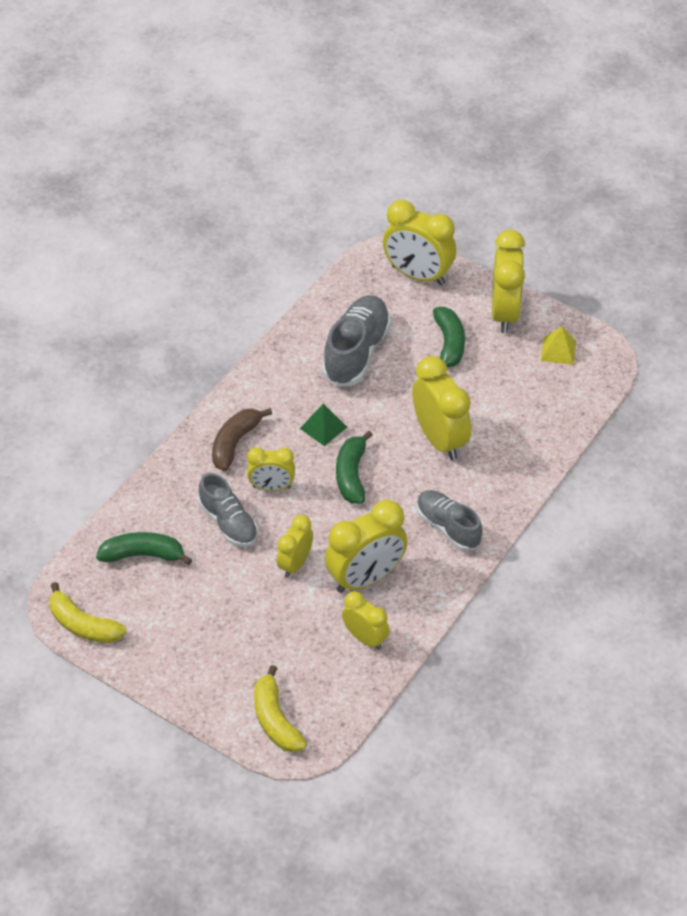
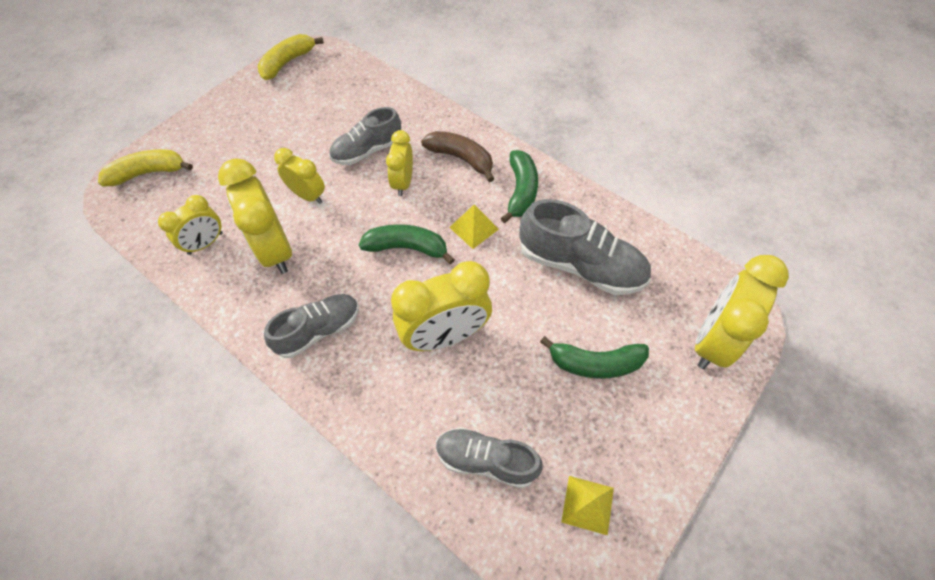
camera: 95 degrees right, 10 degrees up
(143, 555) = (346, 96): green banana -> green banana (521, 191)
(323, 427) = (474, 228): green pyramid -> yellow pyramid
(504, 313) = (654, 439): yellow clock -> none
(539, 407) = (486, 460): none -> grey shoe

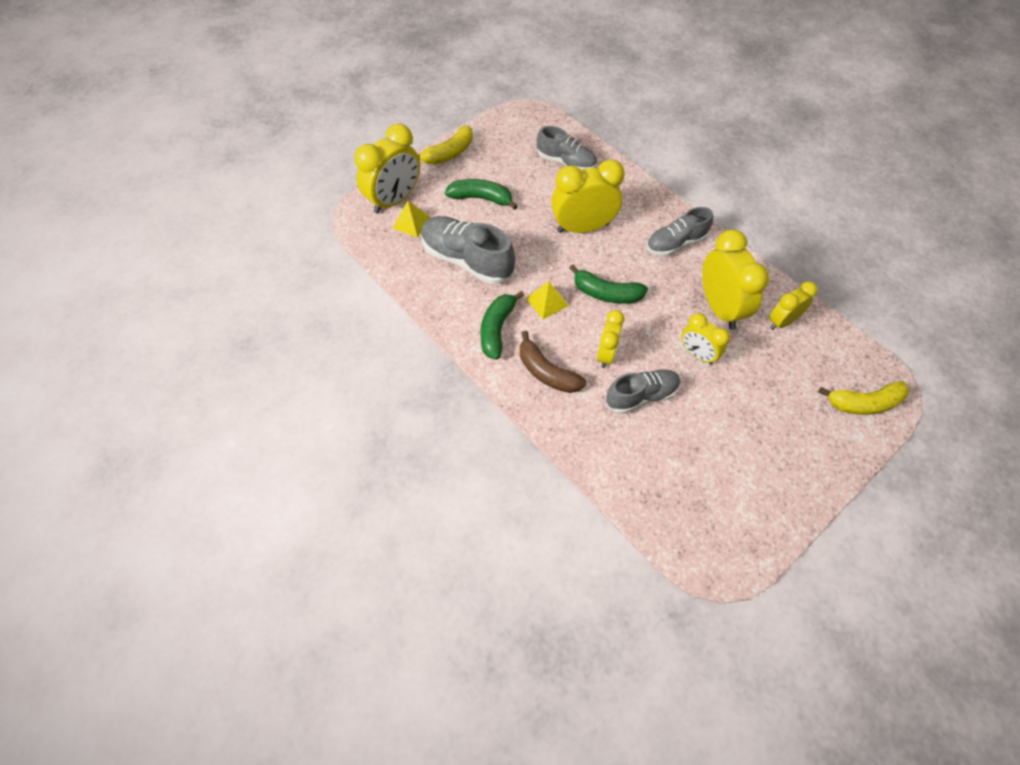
camera: 170 degrees left, 0 degrees up
(288, 62) = (746, 547): yellow banana -> yellow banana (449, 153)
(587, 504) = (512, 137): yellow pyramid -> yellow pyramid (411, 223)

